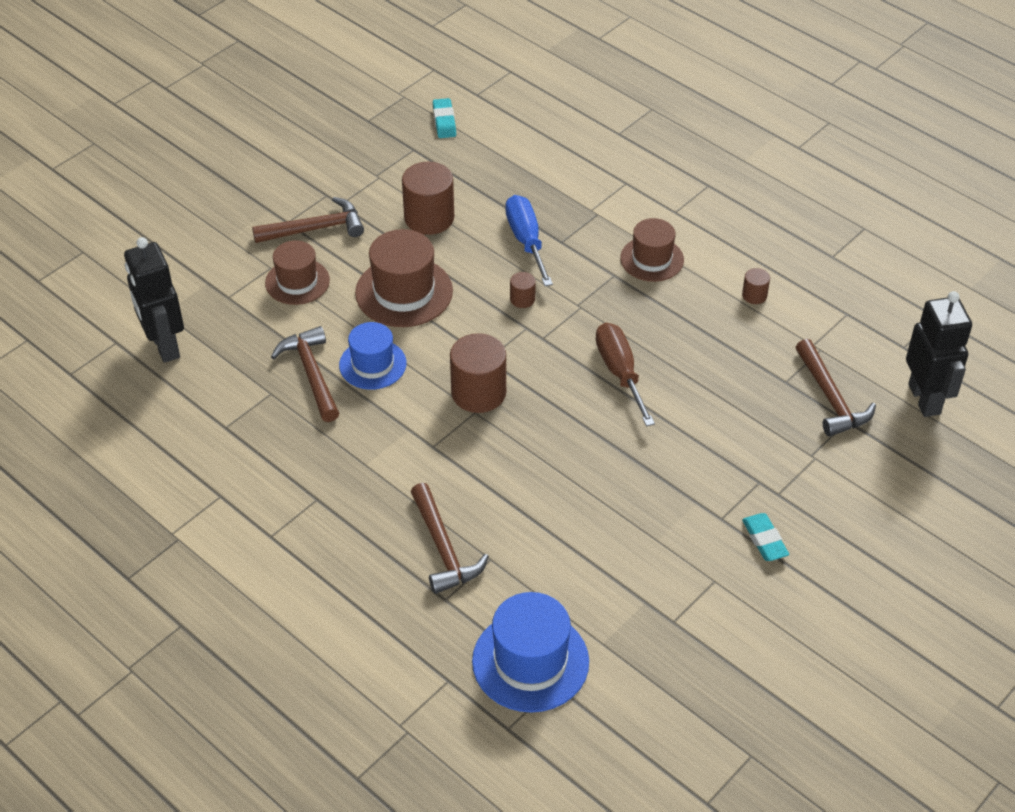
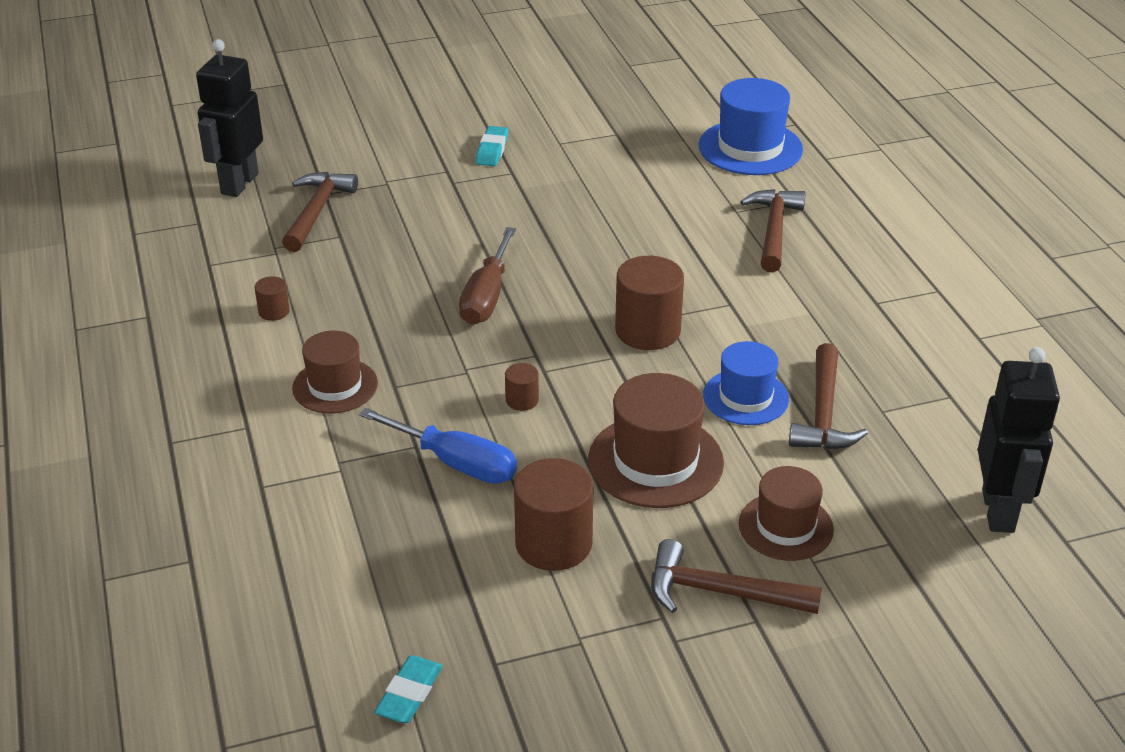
camera: 150 degrees left, 10 degrees down
(526, 241) = (456, 463): blue screwdriver -> blue screwdriver turned 75 degrees counterclockwise

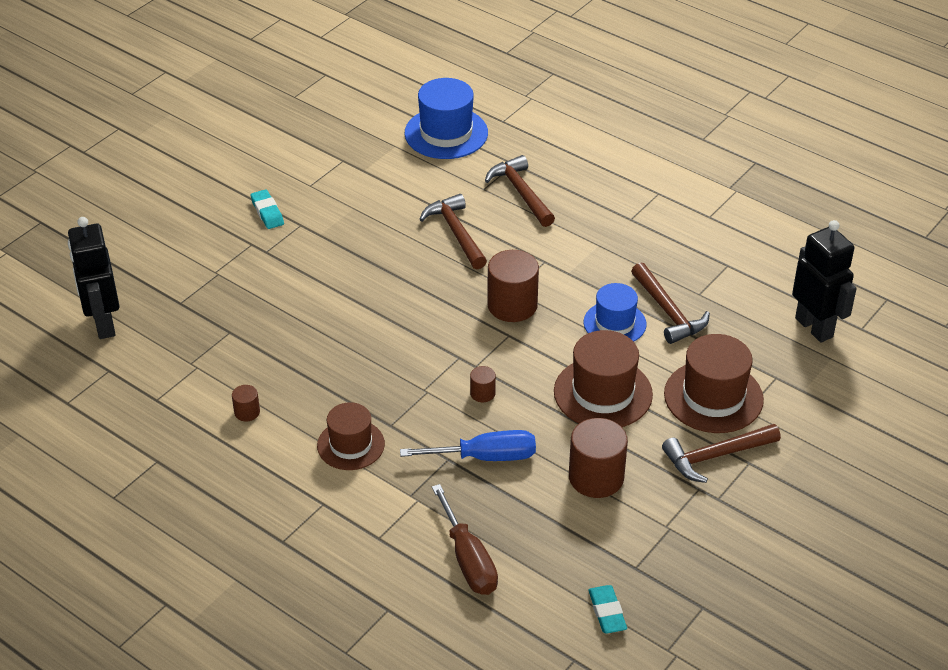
camera: 35 degrees left, 5 degrees up
(317, 211) = (190, 320): brown hammer -> brown hammer (456, 233)
(486, 297) = (383, 330): brown screwdriver -> brown screwdriver (468, 560)
(785, 527) = (713, 397): brown hat -> brown hat, size x1.51

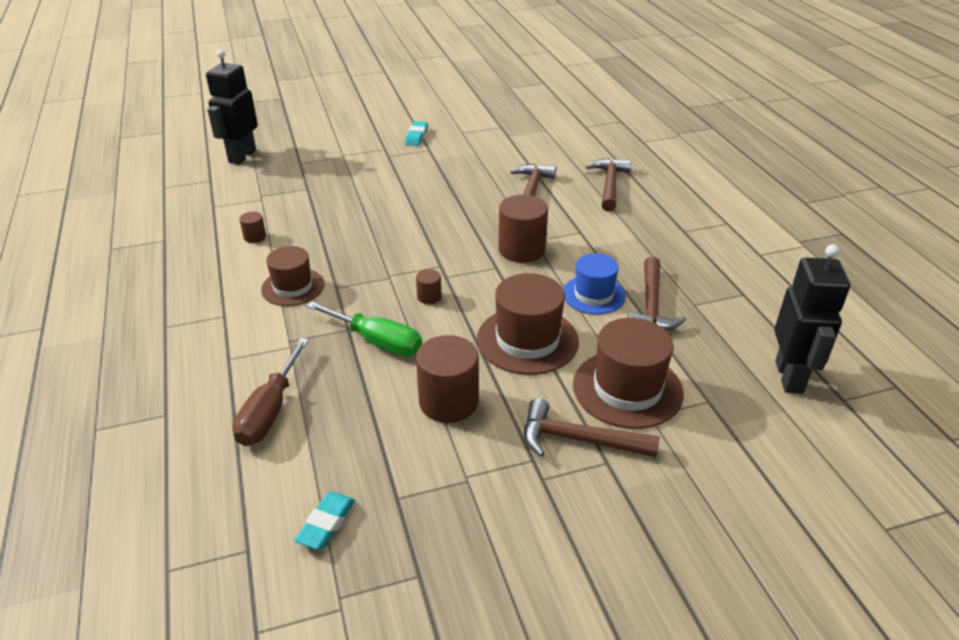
camera: 35 degrees right, 5 degrees down
(446, 133) = (591, 135): blue hat -> none
(485, 457) = (377, 342): blue screwdriver -> green screwdriver

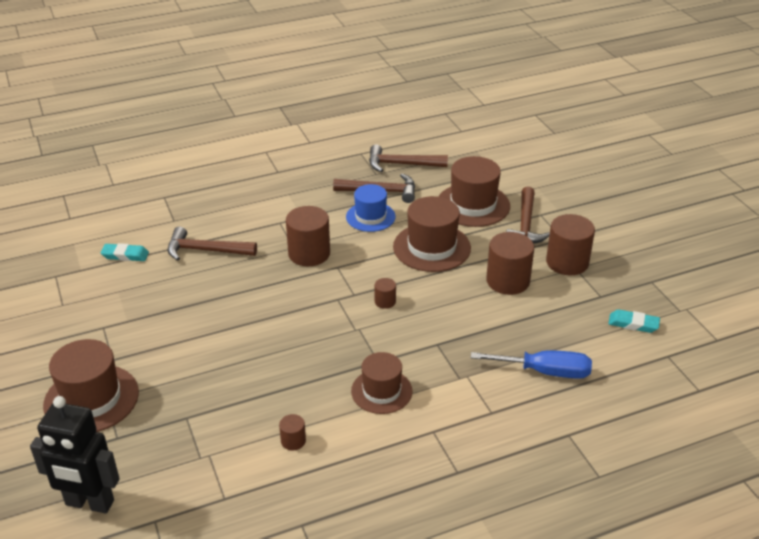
camera: 95 degrees left, 0 degrees up
(270, 411) = (545, 372): brown screwdriver -> blue screwdriver
(346, 150) = (91, 399): none -> brown hat
(377, 342) = (450, 324): green screwdriver -> none
(416, 136) = (65, 341): turquoise eraser -> turquoise eraser (125, 255)
(482, 473) = (567, 262): none -> brown cylinder
(609, 185) = (198, 205): brown hammer -> brown hammer (402, 164)
(789, 377) = (446, 145): black robot -> none

